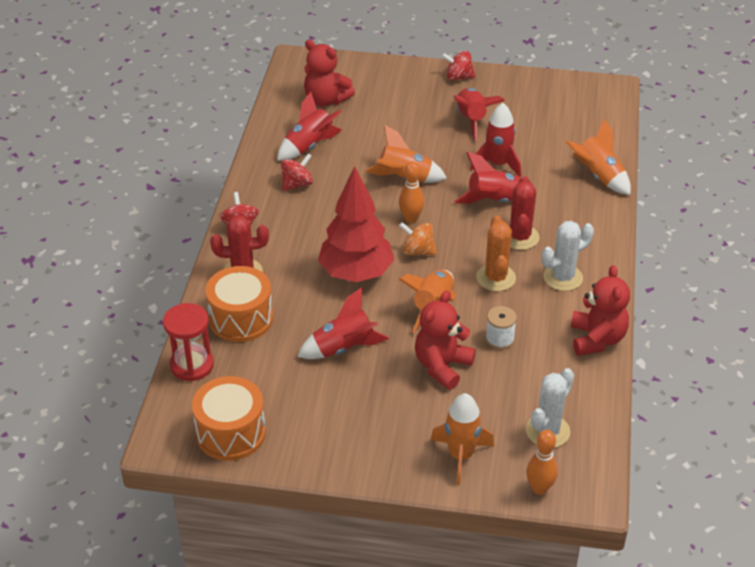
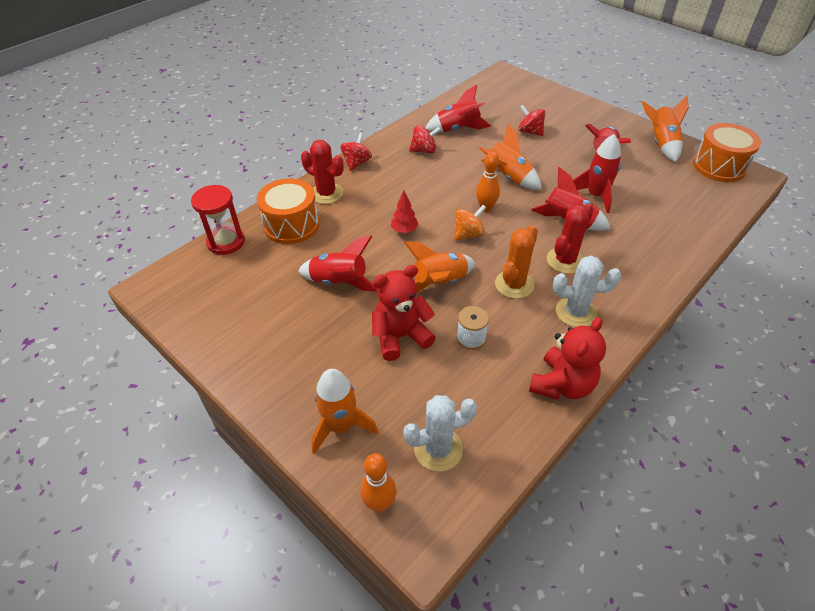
camera: 35 degrees right, 5 degrees up
(231, 433) = (196, 305): orange drum -> orange drum (719, 166)
(326, 100) = (500, 104): red teddy bear -> none
(356, 274) = (404, 230): red tree -> red tree, size x0.41
(418, 251) = (468, 234): orange spinning top -> orange spinning top turned 90 degrees clockwise
(458, 77) = (618, 123): red spinning top -> red spinning top (530, 132)
(598, 176) = (683, 241): orange rocket -> orange rocket (661, 143)

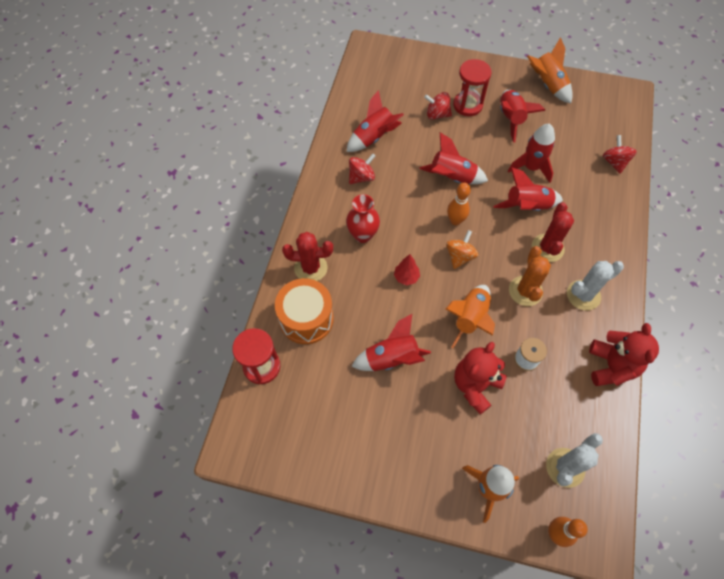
camera: 30 degrees left, 15 degrees up
(357, 163) = (311, 219): red spinning top -> red spinning top (614, 162)
(391, 188) = (363, 235): none -> red vase
(508, 177) = (452, 177): orange rocket -> red rocket
(565, 134) = (467, 105): none -> red hourglass
(719, 166) = (602, 93): orange drum -> none

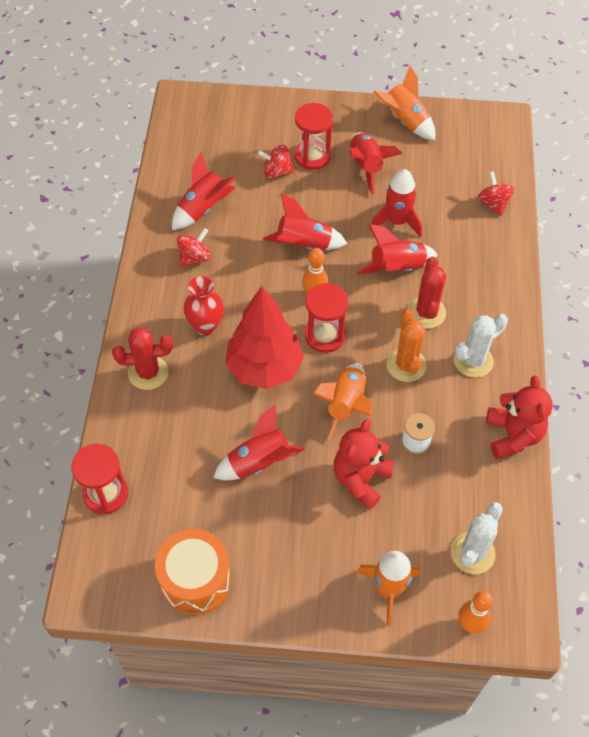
camera: 10 degrees left, 5 degrees down
(306, 318) = (151, 432): orange drum -> orange drum (195, 580)
(406, 277) = (264, 368): red tree -> red tree, size x2.45
(459, 256) = (324, 336): orange spinning top -> red hourglass

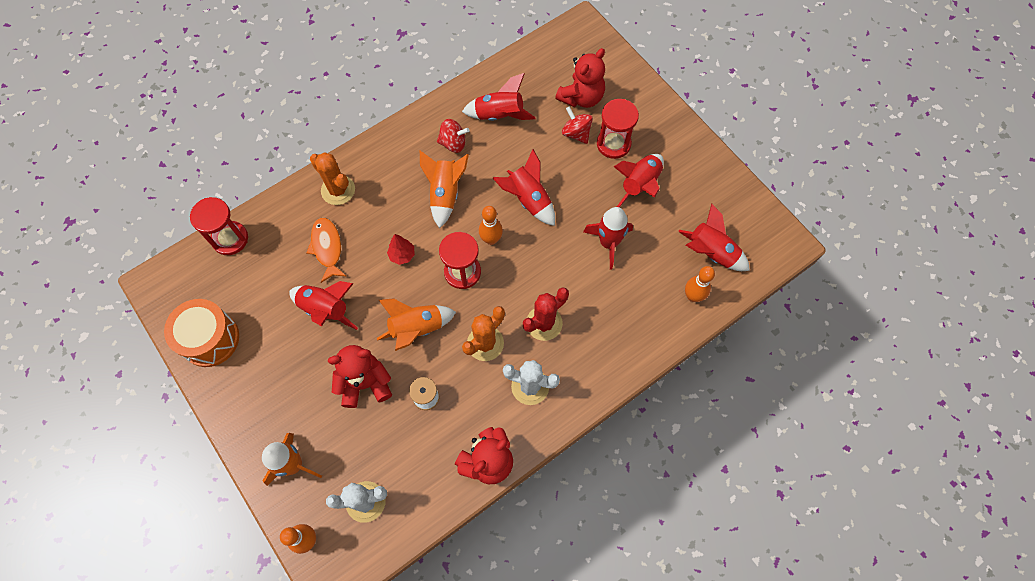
camera: 50 degrees right, 10 degrees up
(148, 373) = (338, 190): red cactus -> orange cactus
(198, 420) = (327, 248): none -> orange fish
(205, 326) = (404, 194): red vase -> none
(247, 145) = (581, 97): none -> red teddy bear
(264, 368) = (402, 255): red tree -> red tree, size x0.41
(397, 268) = (566, 274): red rocket -> red rocket (711, 253)
(405, 121) = (711, 177): orange rocket -> orange rocket (445, 194)
(493, 204) = (692, 296): red spinning top -> orange bowling pin

